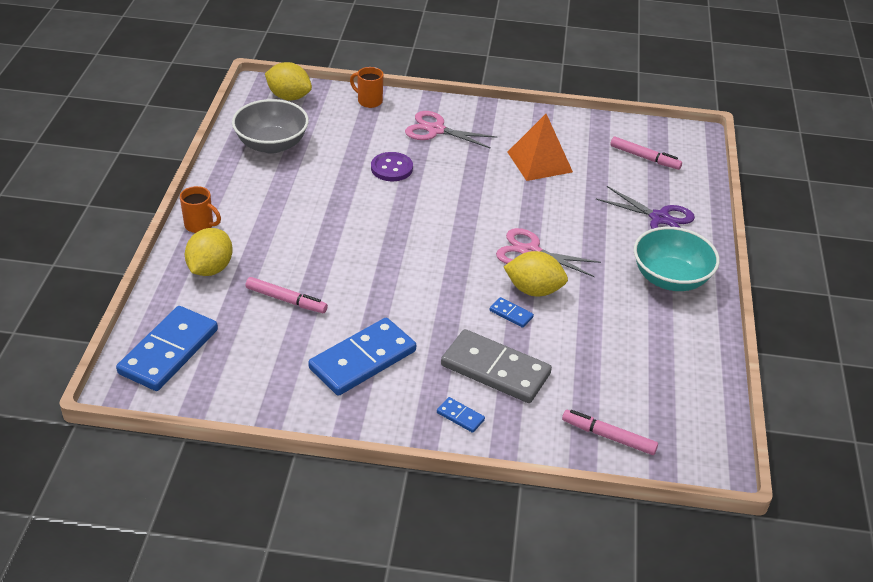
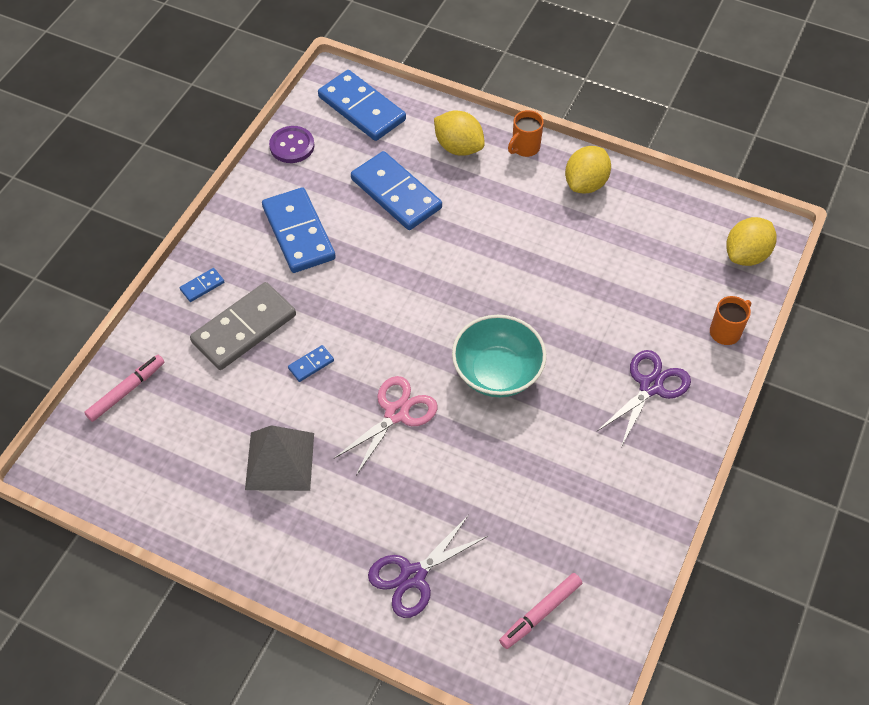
camera: 110 degrees right, 15 degrees up
(272, 144) = (651, 223): grey bowl -> none
(286, 300) = (396, 193): pink marker -> blue domino
(391, 168) = (581, 322): purple button -> purple button (292, 146)
(436, 130) = (650, 386): pink scissors -> purple scissors
(534, 290) = (337, 396): yellow lemon -> yellow lemon (585, 183)
(539, 161) = (560, 480): orange pyramid -> none
(614, 310) = (280, 461): none -> grey pyramid
(670, 278) = (307, 540): turquoise bowl -> turquoise bowl (497, 372)

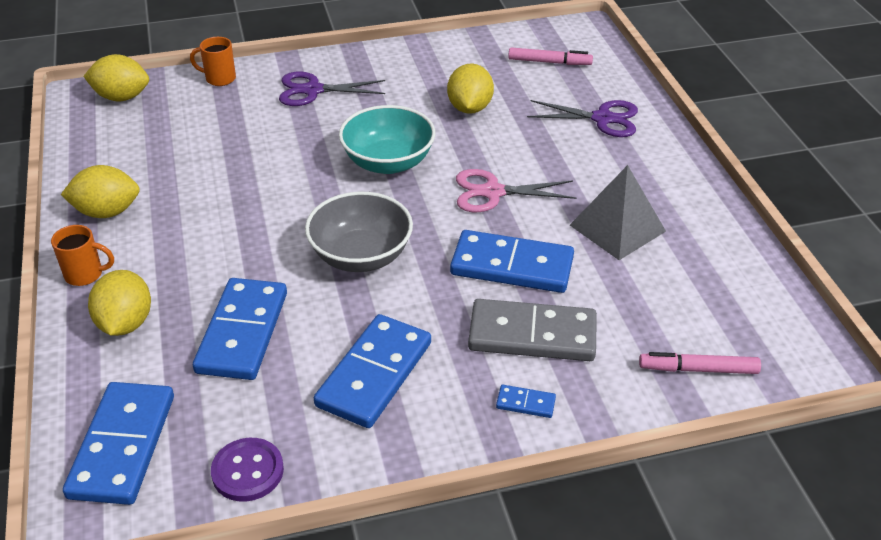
camera: 130 degrees left, 15 degrees down
(311, 364) = (512, 266): blue domino -> blue domino, size x2.36
(406, 289) = (361, 256): none -> grey bowl
(522, 483) = (469, 108): none -> yellow lemon

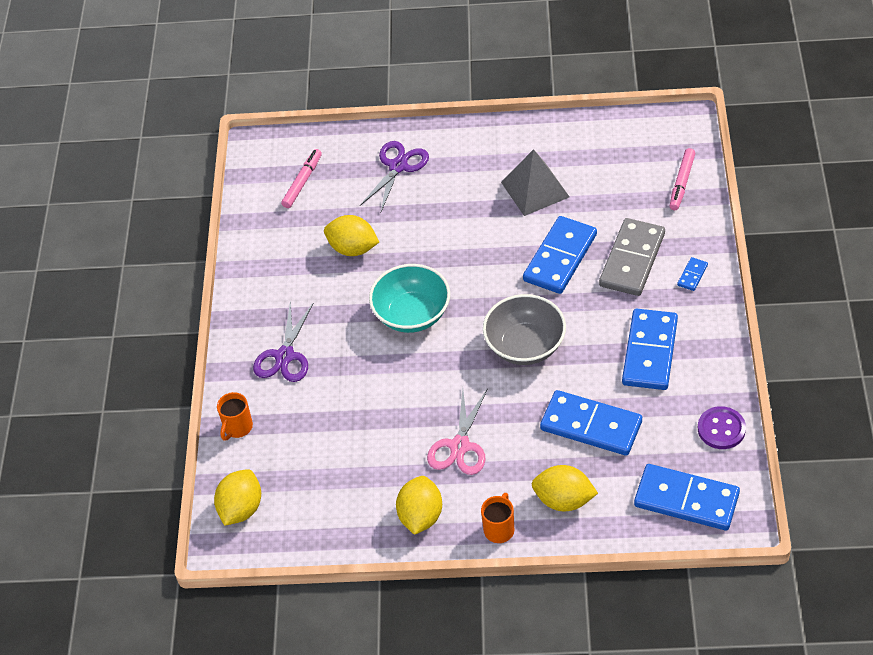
camera: 70 degrees left, 10 degrees up
(374, 374) = (649, 352): blue domino -> blue domino turned 60 degrees clockwise
(493, 192) = (472, 253): pink scissors -> pink scissors (459, 446)

